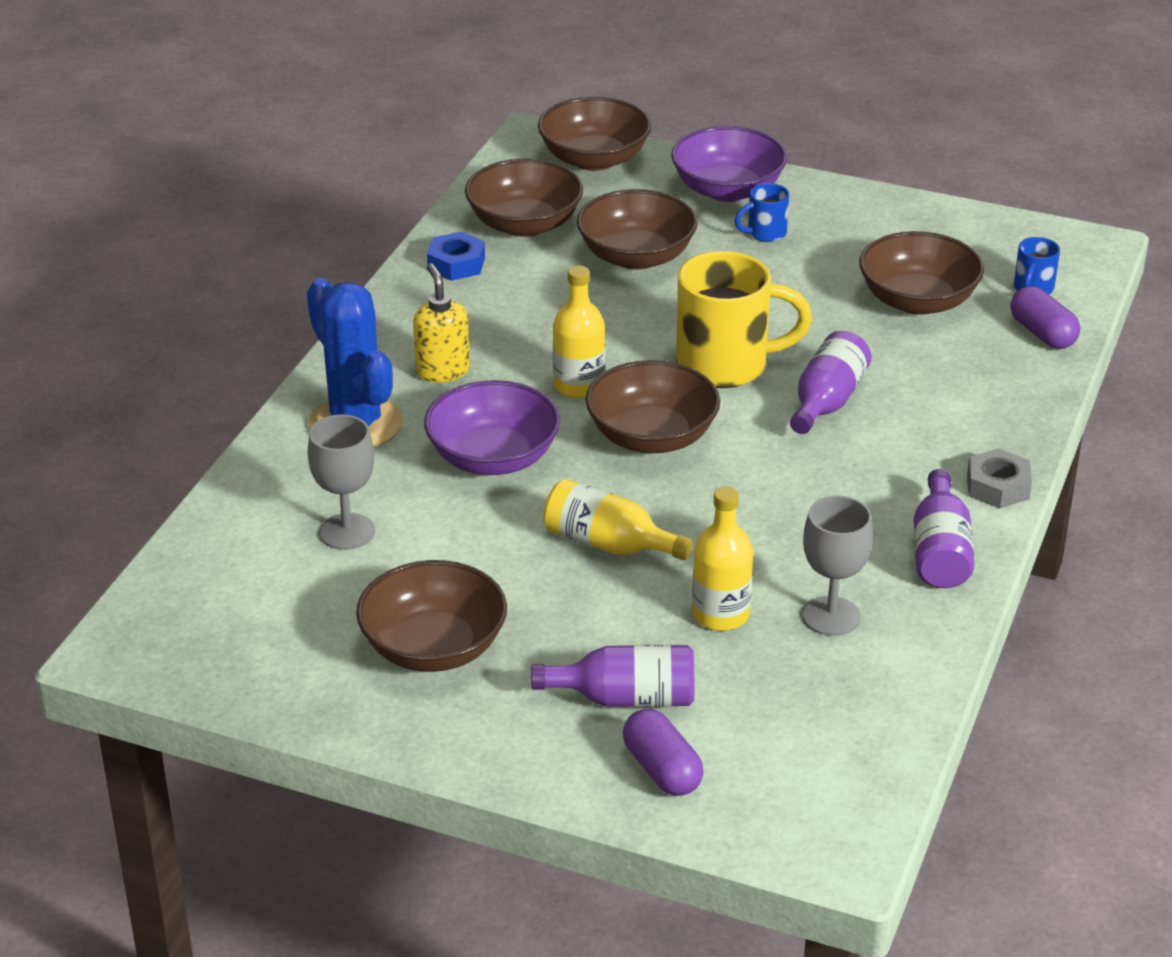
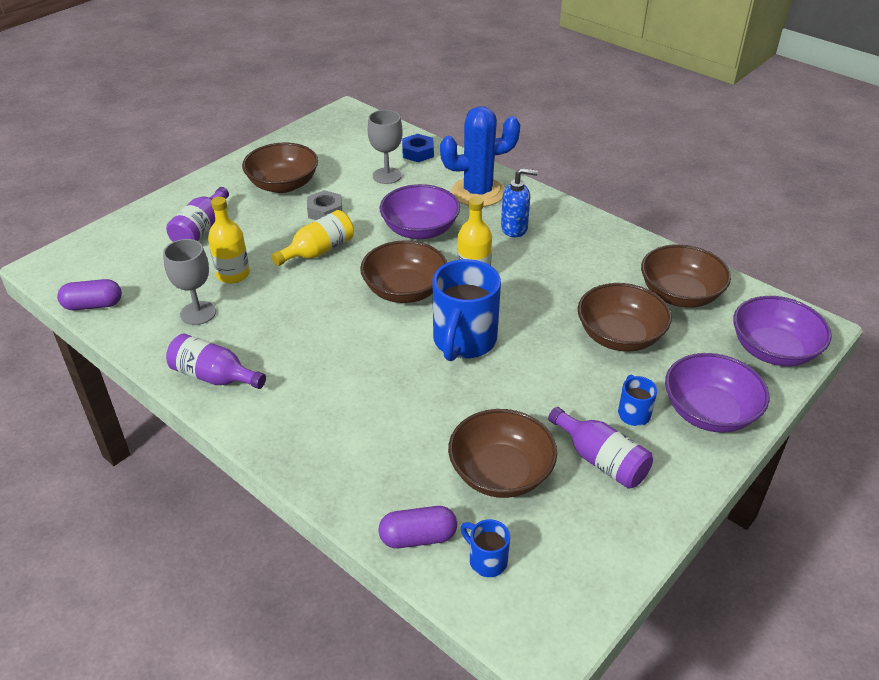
camera: 110 degrees right, 5 degrees up
(442, 371) = (514, 228): yellow soap dispenser -> blue soap dispenser
(456, 264) = (635, 256): blue nut -> blue nut (418, 152)
(594, 159) = (773, 350): brown bowl -> purple bowl
(662, 769) = (146, 229): purple capsule -> purple capsule (93, 305)
(726, 365) = (463, 342): yellow mug -> blue mug
(827, 401) = (397, 377): purple bottle -> purple bottle (601, 460)
(998, 486) = (253, 429): grey nut -> grey nut (325, 211)

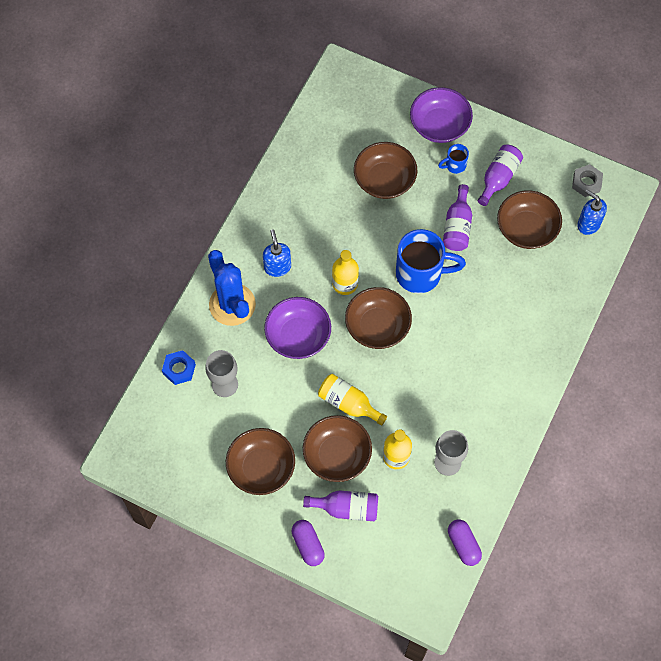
camera: 105 degrees left, 25 degrees up
(214, 376) = (506, 422): purple bottle -> purple bottle (457, 227)
(325, 211) = (292, 417): grey nut -> grey nut (586, 183)
(418, 537) = (586, 261): purple capsule -> purple capsule (308, 545)
(486, 560) = (588, 224): blue mug -> blue soap dispenser
(680, 294) = (328, 147): brown bowl -> brown bowl (337, 455)
(773, 350) = (370, 92): purple bowl -> none

